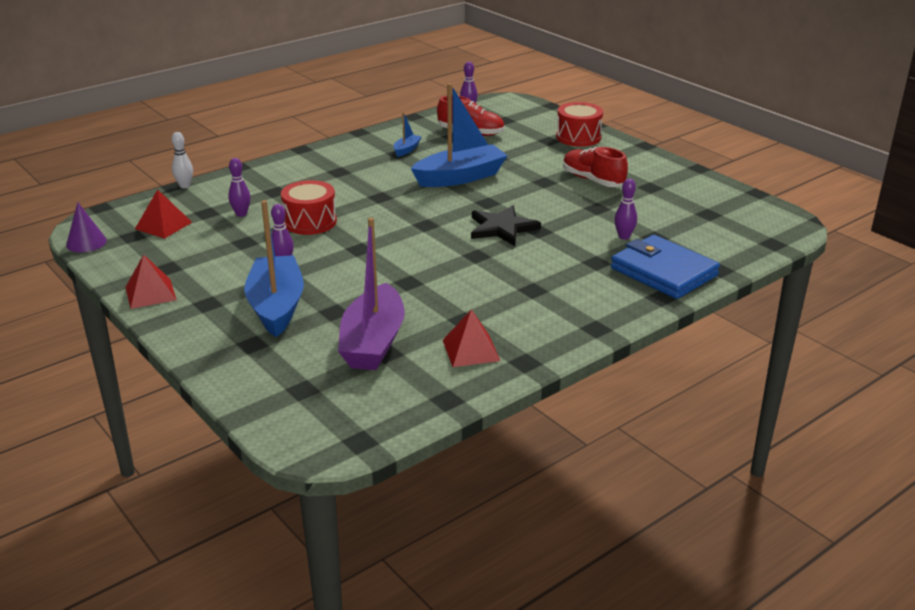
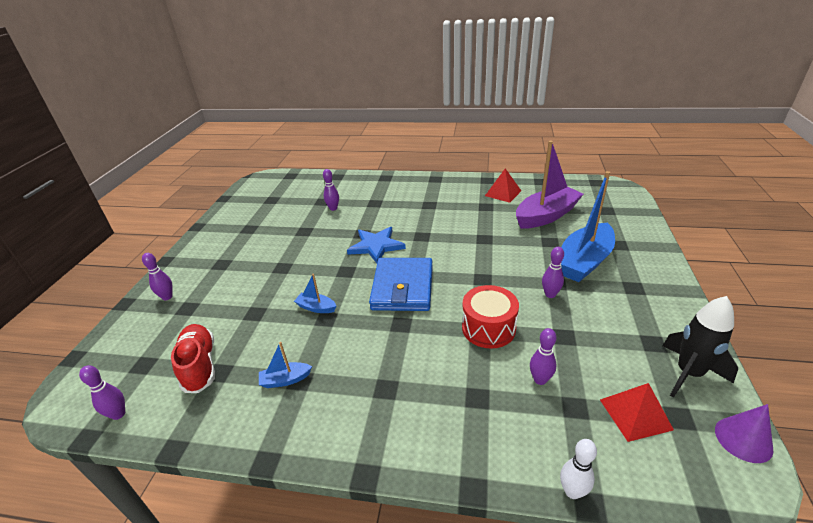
camera: 130 degrees left, 5 degrees up
(132, 260) = (688, 373): none -> black rocket
(150, 293) = (679, 320): red pyramid -> none
(460, 177) = (316, 307): blue boat -> blue boat, size x0.44
(502, 228) = (376, 246): black star -> blue star
(578, 137) = (167, 297): red drum -> purple bowling pin
(593, 180) = (259, 251): red shoe -> none
(663, 272) = (359, 185): blue wallet -> blue wallet (402, 288)

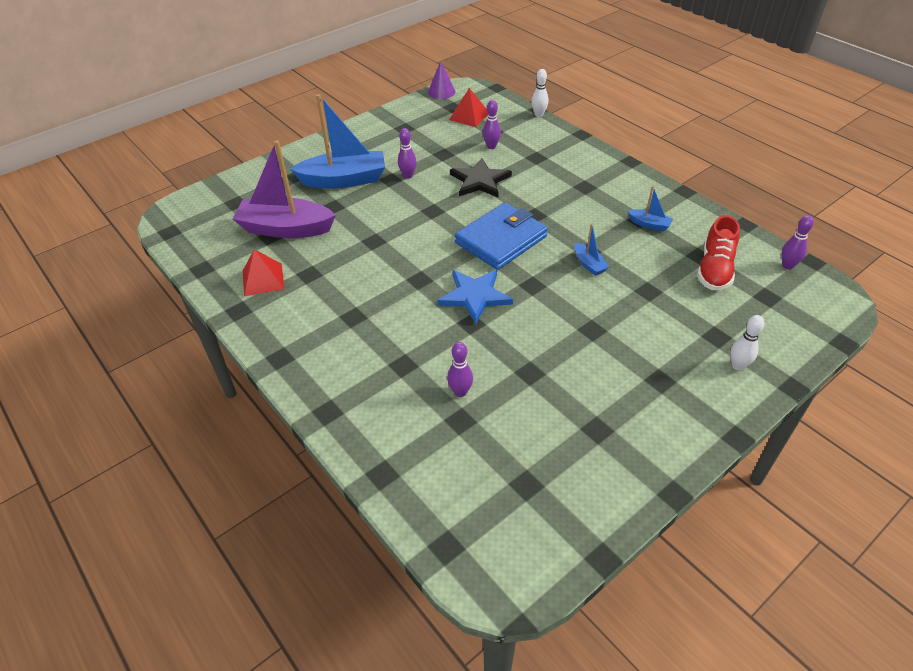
camera: 140 degrees left, 10 degrees up
(167, 297) = (738, 366): purple bowling pin -> white bowling pin
(488, 328) = (480, 181): red drum -> black star
(688, 373) = (415, 113): black rocket -> none

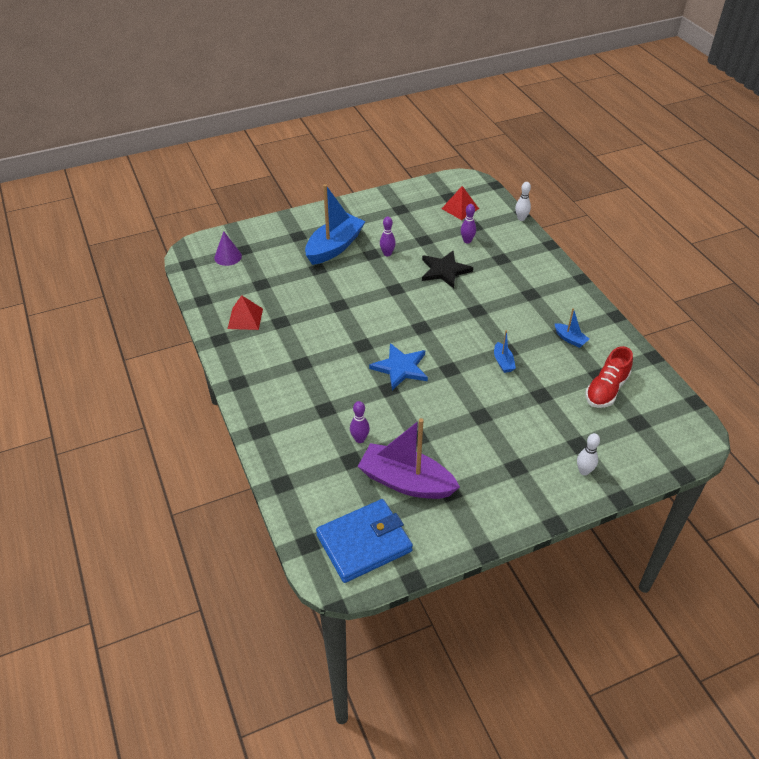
camera: 15 degrees right, 0 degrees up
(286, 229) = (275, 280): purple boat -> purple boat (406, 482)
(344, 180) = (334, 247): blue boat -> blue boat turned 60 degrees counterclockwise
(441, 92) = (445, 180): purple cone -> purple cone (228, 257)
(501, 240) = (440, 326): blue wallet -> blue wallet (364, 543)
(787, 266) = (671, 400): purple bowling pin -> none

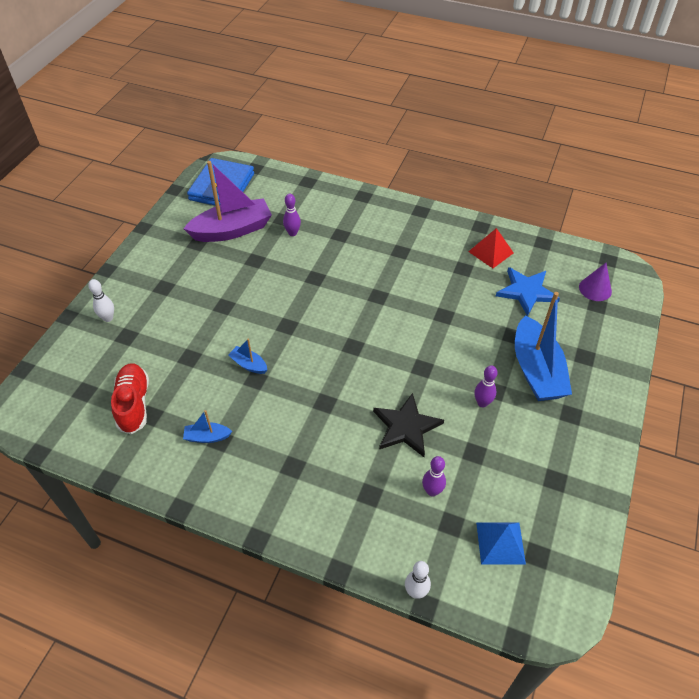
camera: 135 degrees right, 5 degrees up
(400, 368) = (326, 299): blue star -> blue star (526, 292)
(460, 208) = (500, 543): red pyramid -> blue pyramid

